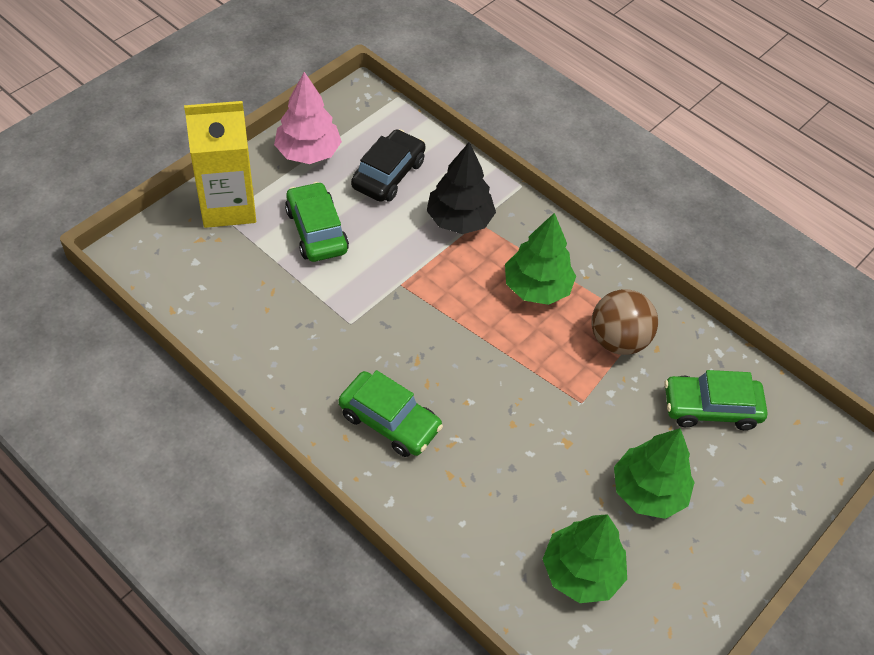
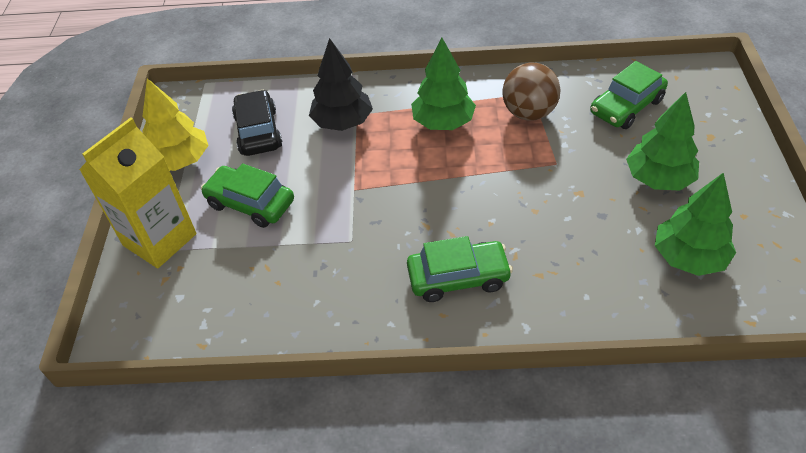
camera: 35 degrees left, 5 degrees down
(308, 152) = (181, 160): pink tree -> yellow tree

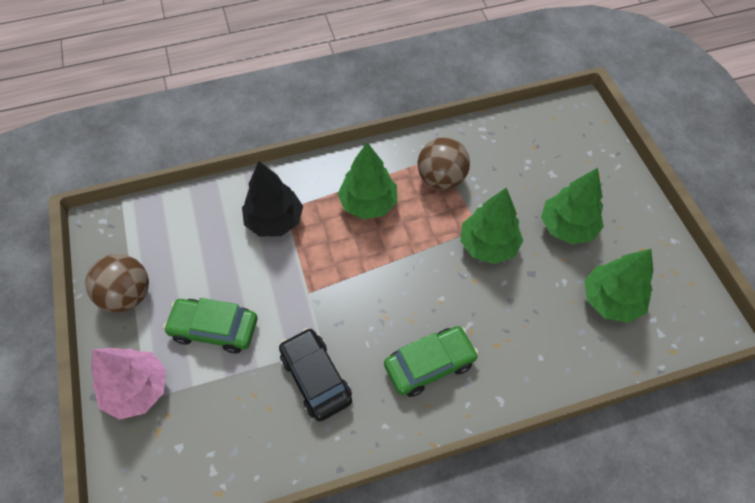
camera: 20 degrees left, 10 degrees up
(160, 239) = (137, 389): yellow carton -> pink tree
(181, 160) = (128, 295): yellow tree -> brown ball
(258, 132) = (195, 247): black car -> black car (315, 378)
(561, 180) = (488, 245): none -> green tree
(626, 107) = (522, 157): green car -> none

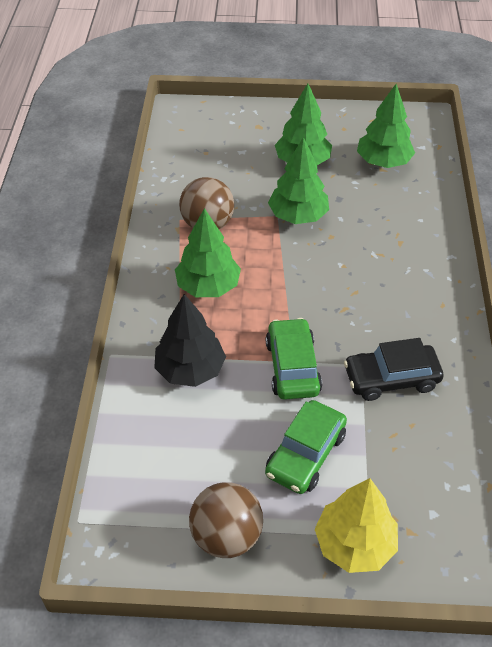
camera: 70 degrees left, 10 degrees down
(137, 389) = (354, 544): pink tree -> yellow tree
(429, 364) = (404, 291): green car -> green car (292, 367)

